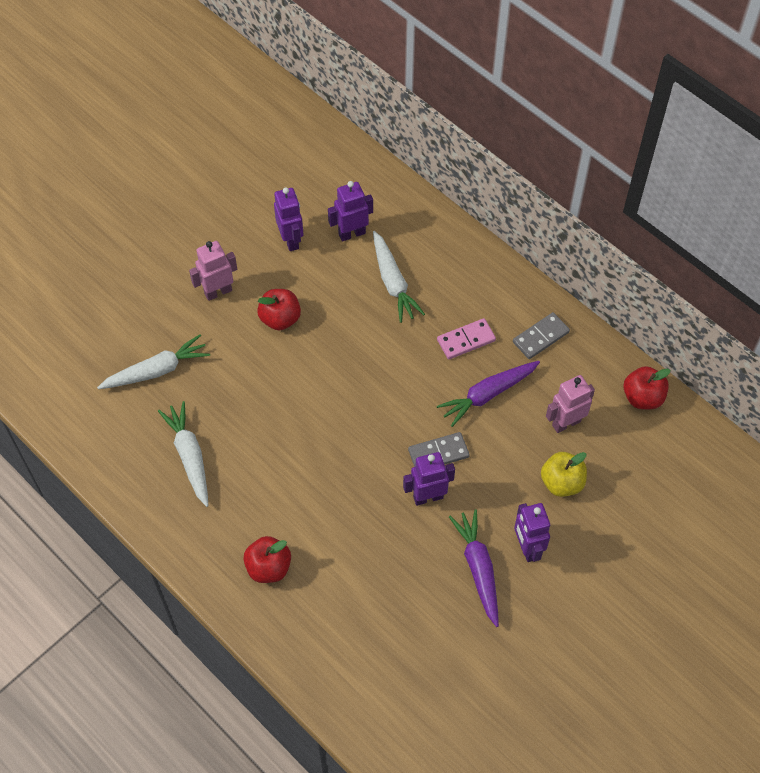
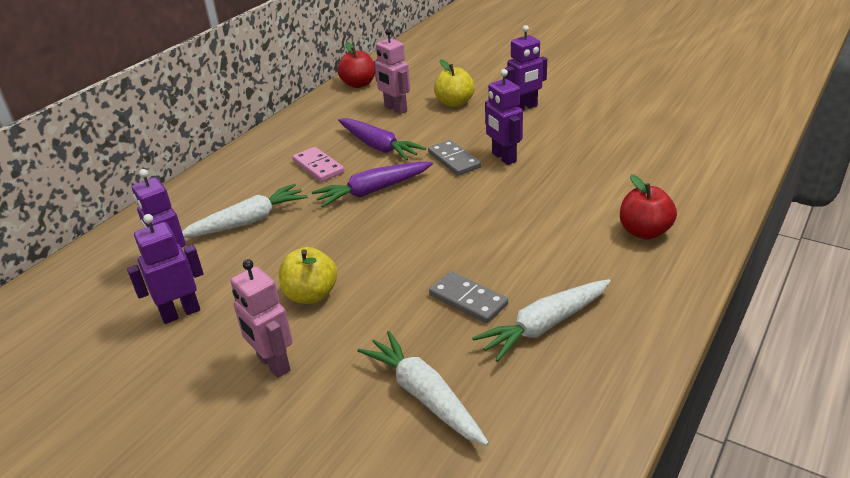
camera: 100 degrees left, 25 degrees down
(280, 319) = (311, 295): red apple -> yellow apple
(478, 569) = (558, 124): purple carrot -> purple carrot (373, 191)
(540, 337) = (307, 132): grey domino -> grey domino (468, 300)

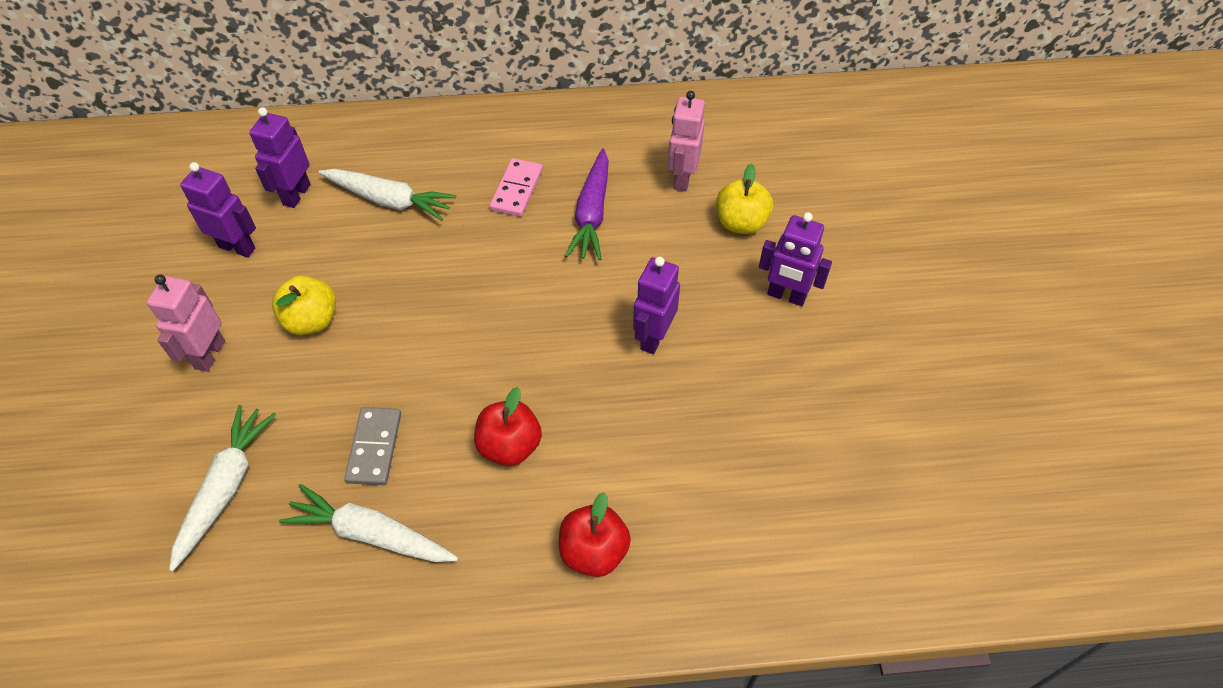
camera: 50 degrees right, 20 degrees up
(358, 84) = (711, 112): red apple -> red apple (510, 446)
(373, 191) = (505, 262): purple carrot -> none
(454, 160) = (614, 295): grey domino -> none

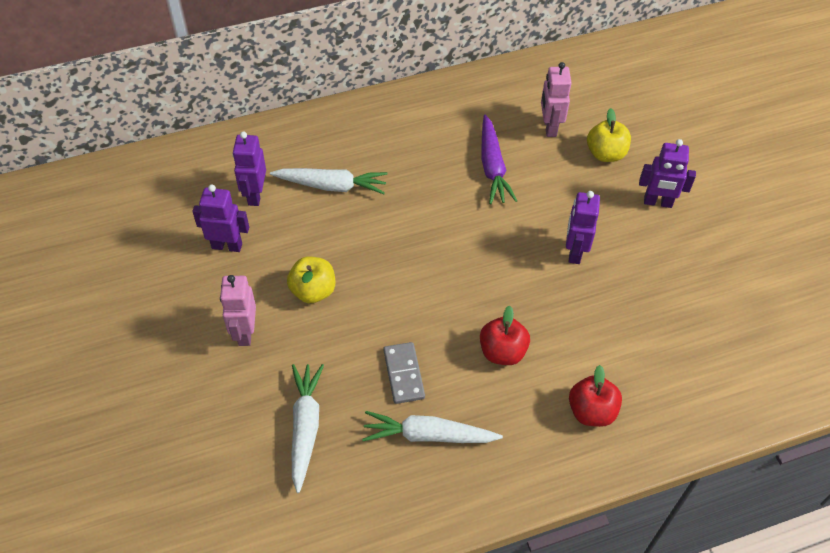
camera: 15 degrees left, 0 degrees up
(516, 190) = (427, 159): pink domino -> none

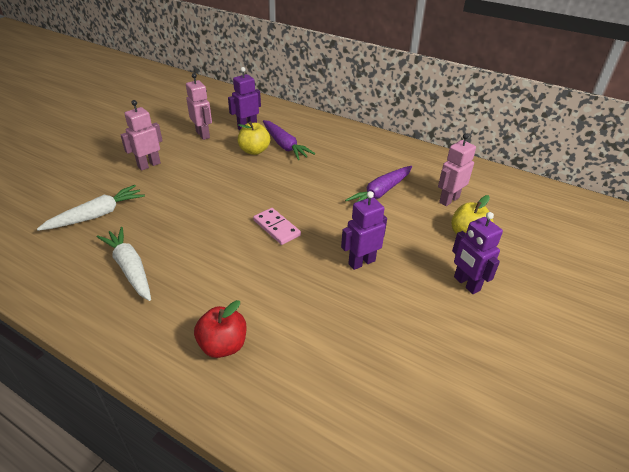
camera: 50 degrees right, 15 degrees down
(227, 245) = (203, 134): purple robot -> pink robot
(313, 291) = (202, 173): yellow apple -> yellow apple (254, 151)
(332, 186) = (285, 145): white carrot -> purple carrot
(403, 374) = (172, 234): grey domino -> none
(471, 283) = (276, 228): none -> pink domino
(502, 352) = (233, 269): red apple -> none

